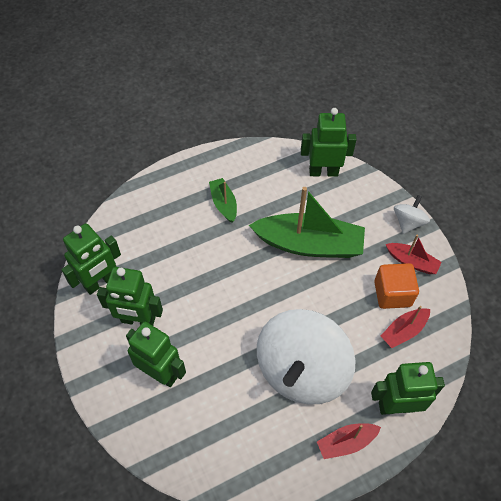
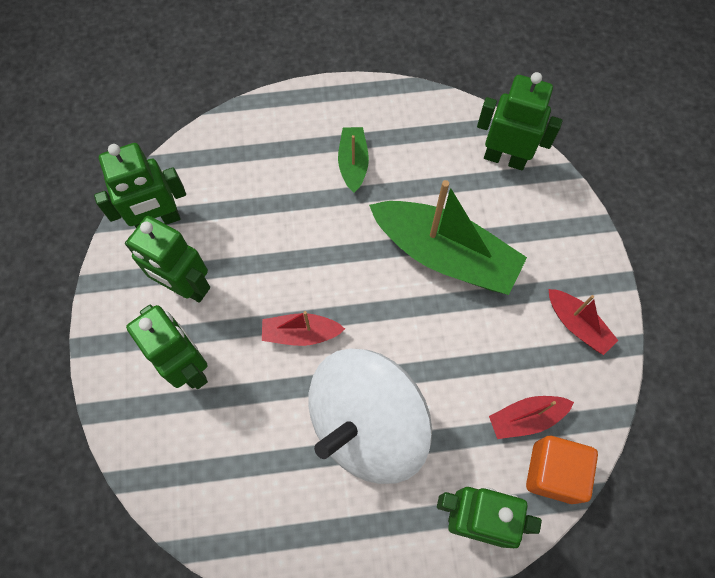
camera: 20 degrees right, 10 degrees up
(346, 442) = (387, 543): red boat -> red boat (301, 333)
(392, 294) = (531, 361): orange cube -> orange cube (553, 472)
(408, 222) = (595, 267): white spinning top -> none

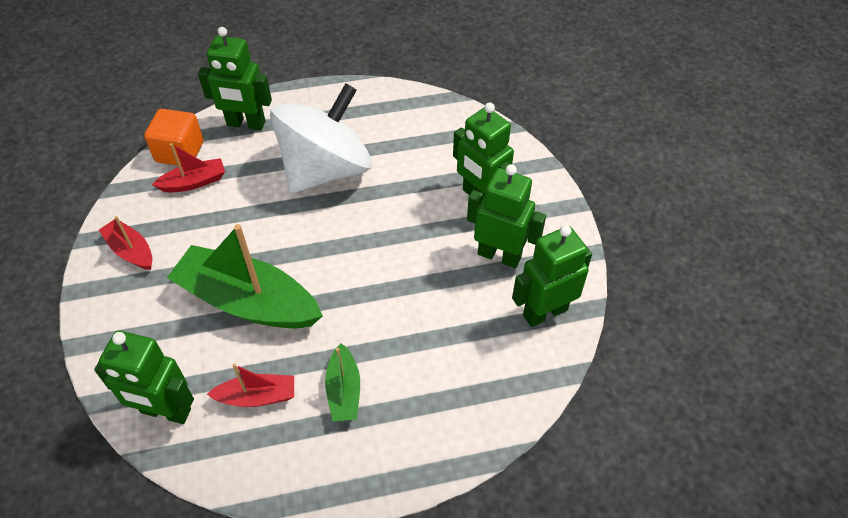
camera: 175 degrees right, 15 degrees down
(301, 333) = (386, 226): red boat -> red boat (257, 396)

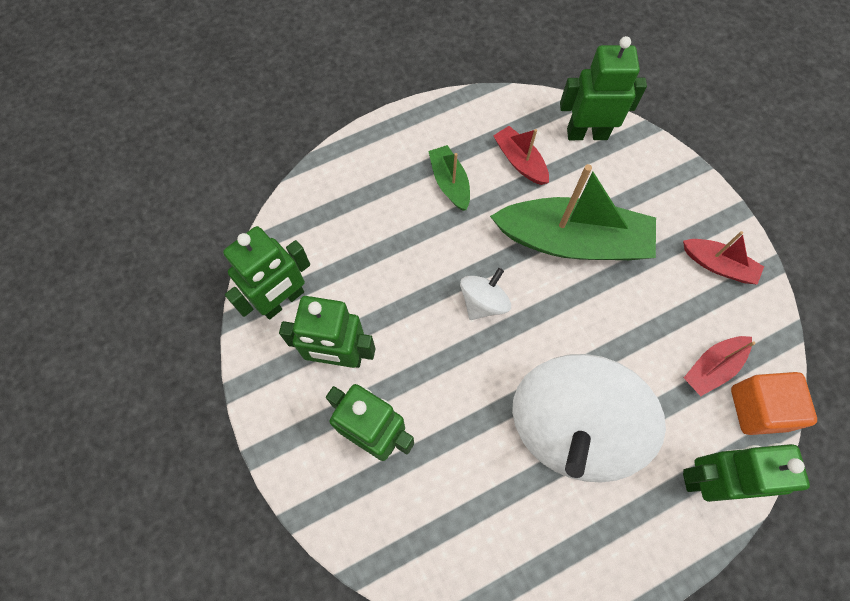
camera: 165 degrees right, 15 degrees up
(257, 396) = (520, 161): red boat -> red boat turned 75 degrees clockwise
(357, 269) = (483, 302): none -> white spinning top

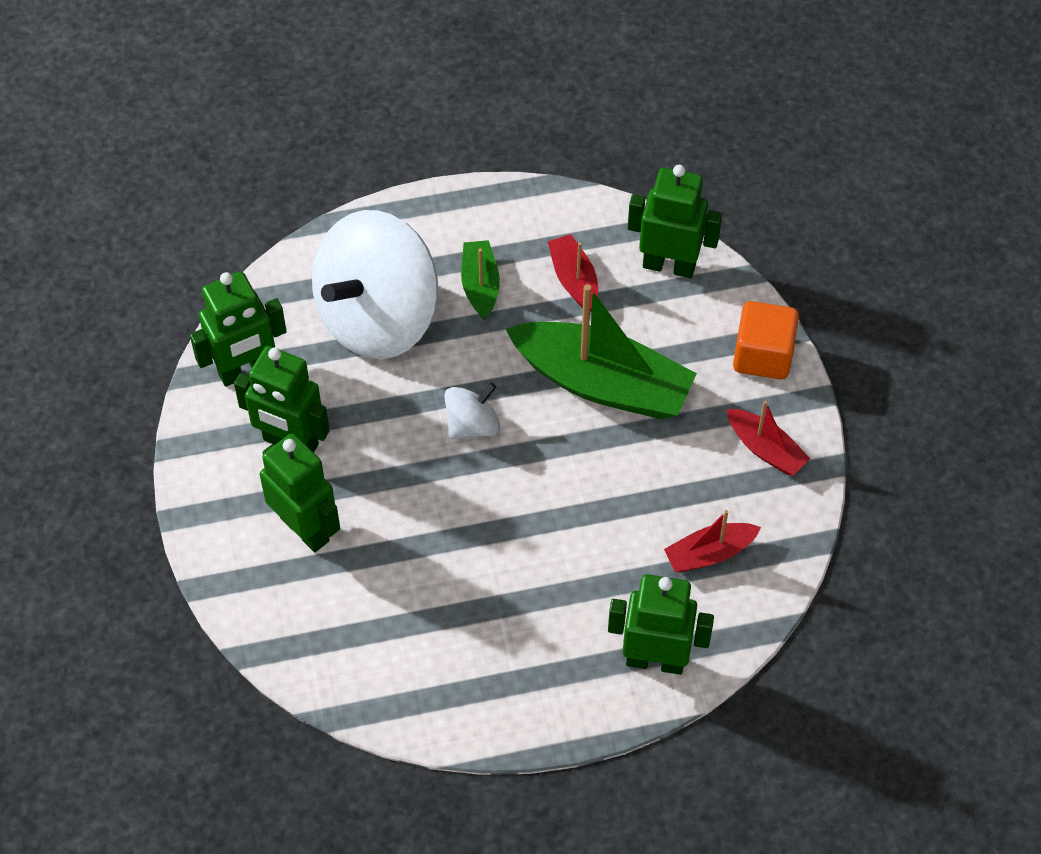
camera: 15 degrees right, 10 degrees down
(572, 428) = (524, 575): white spinning top -> white spinning top (378, 317)
(758, 408) = (743, 606): orange cube -> orange cube (763, 355)

